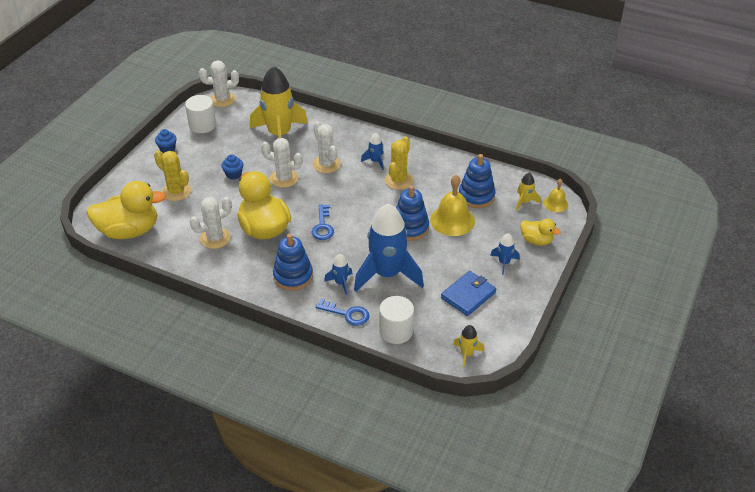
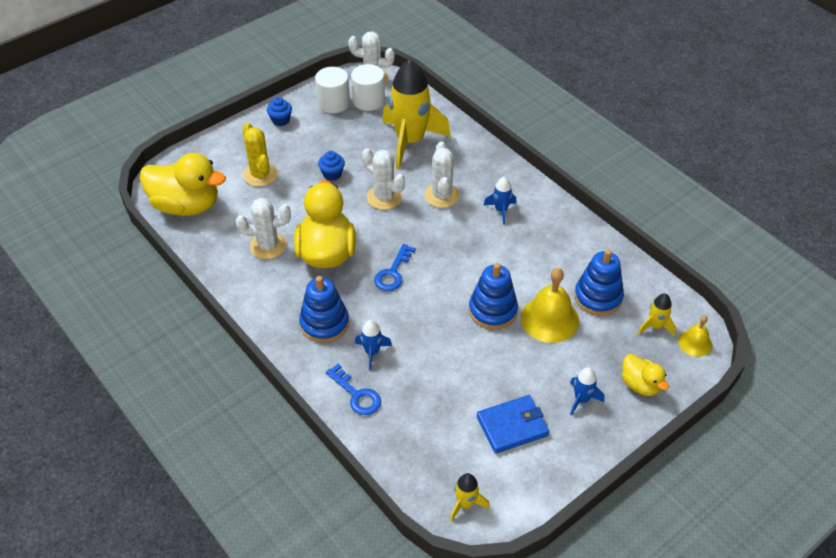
camera: 25 degrees right, 5 degrees up
(387, 274) = (431, 361): blue rocket -> none
(396, 331) = (399, 439): white cylinder -> white cylinder (368, 100)
(398, 180) = (514, 244): yellow cactus -> none

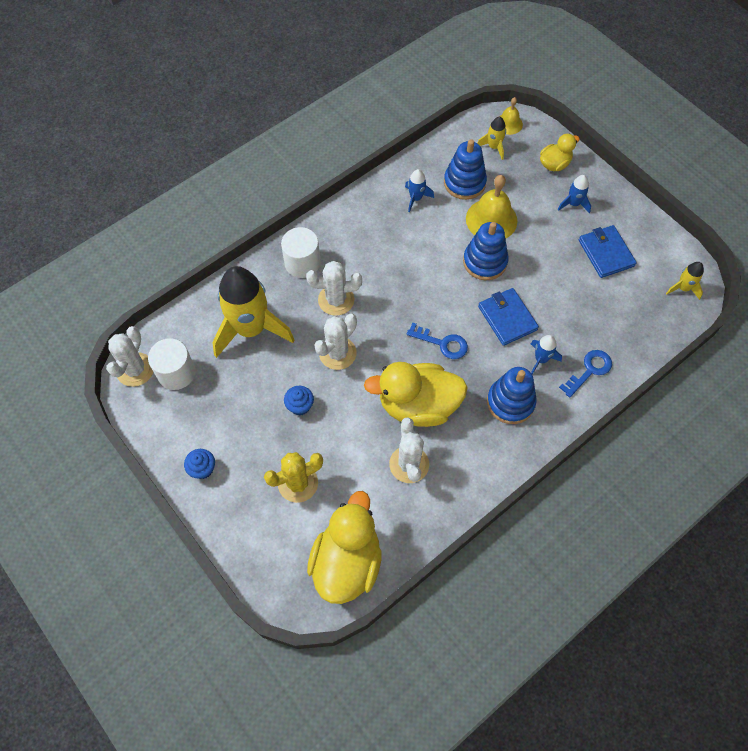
camera: 90 degrees left, 15 degrees up
(333, 103) = (176, 411): white cylinder -> white cylinder (302, 263)
(422, 326) = (507, 318): none -> blue wallet
(501, 210) = (357, 249): blue rocket -> blue rocket (416, 198)

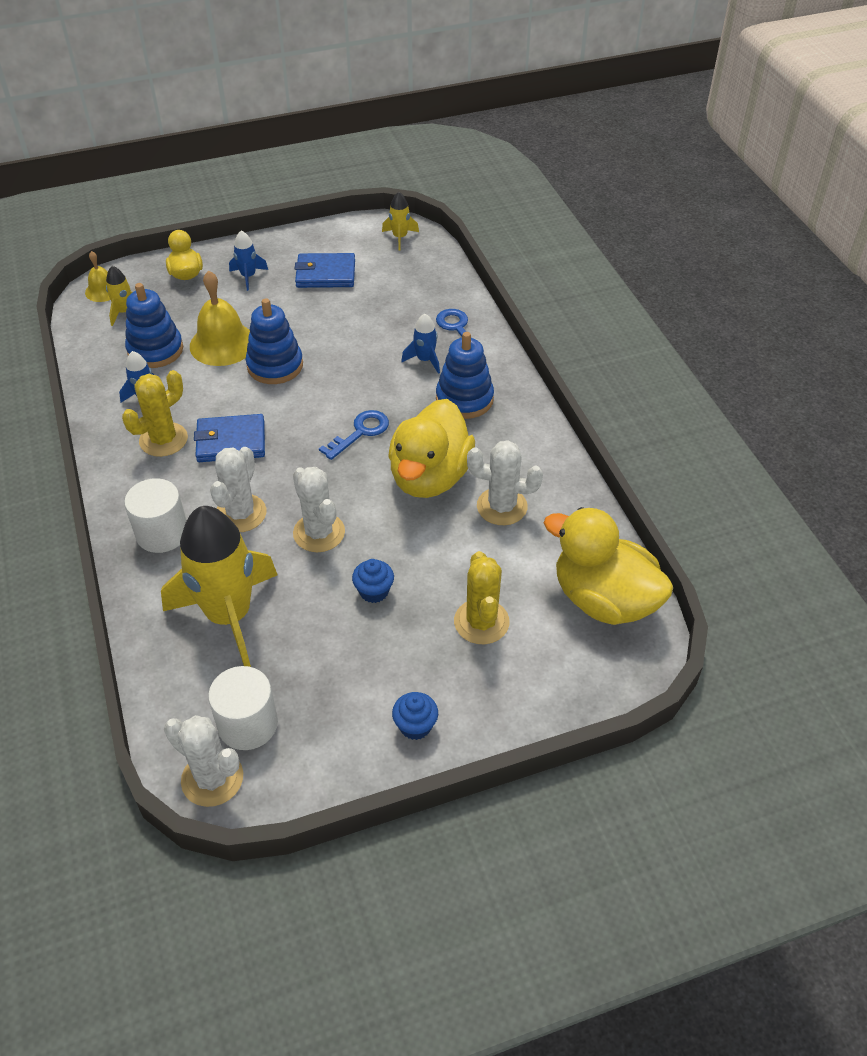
camera: 70 degrees left, 15 degrees down
(382, 227) = (163, 440): none -> yellow cactus
(507, 318) = (359, 370): blue wallet -> blue wallet (231, 441)

